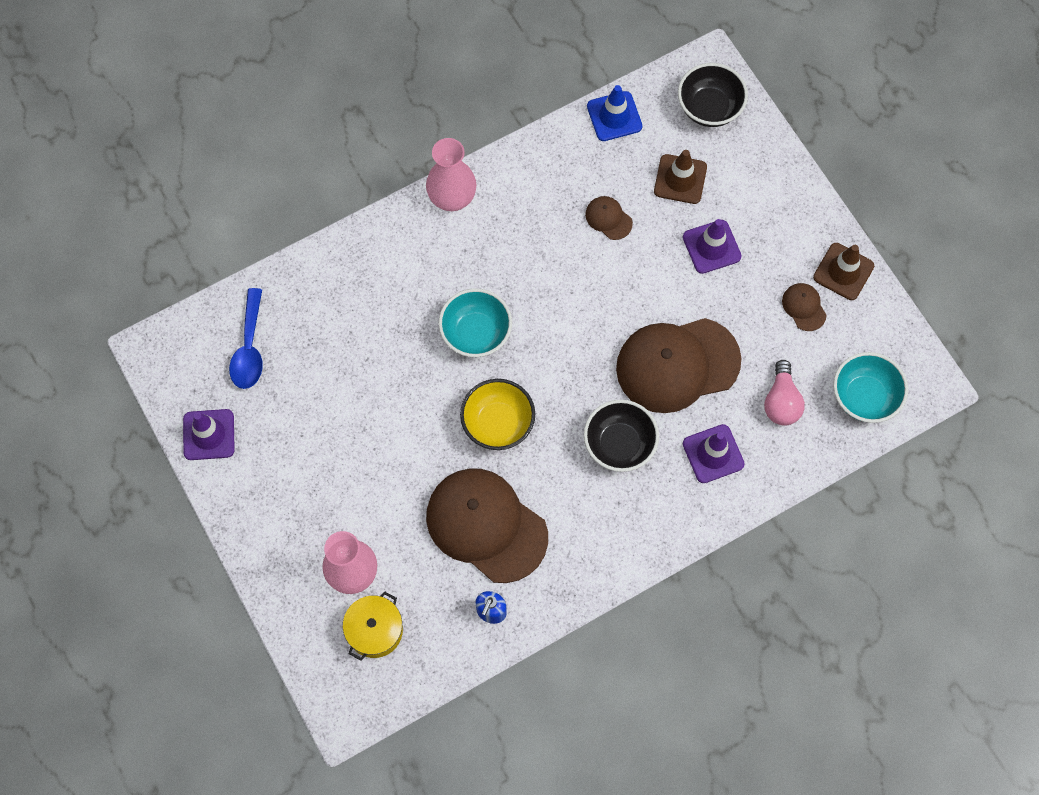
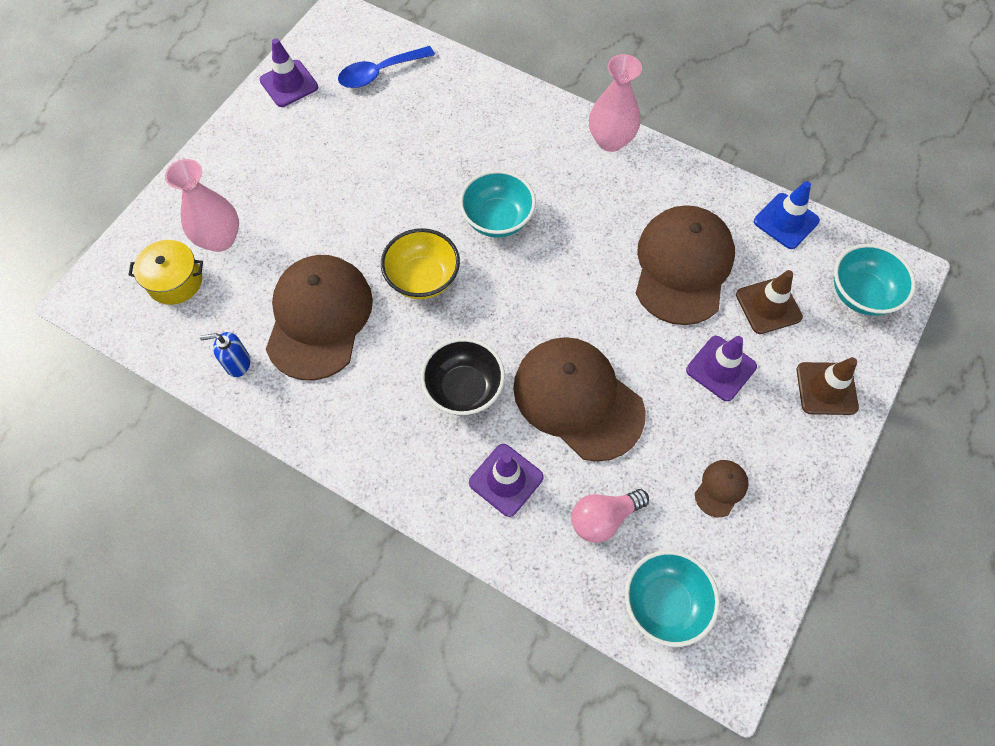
camera: 60 degrees right, 5 degrees down
(608, 218) = (682, 266): brown cap -> brown cap, size x2.39
(709, 108) = (861, 294): black bowl -> turquoise bowl
(843, 271) = (788, 508): brown traffic cone -> brown traffic cone (826, 388)

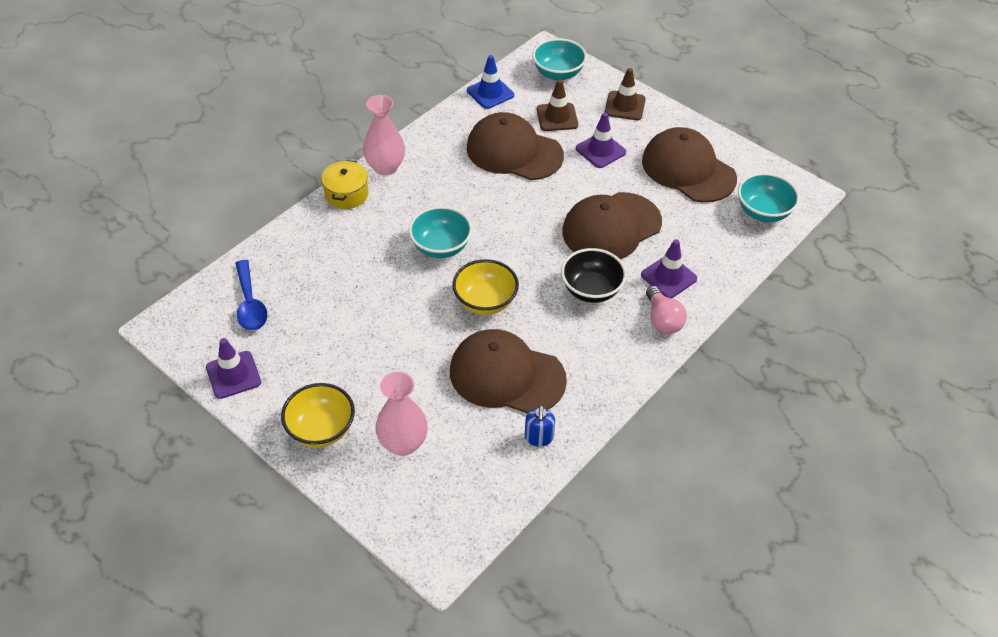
camera: 80 degrees left, 15 degrees down
(175, 281) = (440, 482): yellow pot -> yellow pot (346, 194)
(231, 168) = (321, 429): none -> yellow bowl
(603, 518) = (703, 230): pink light bulb -> pink light bulb (662, 320)
(721, 488) = (688, 169): brown cap -> brown cap, size x2.39

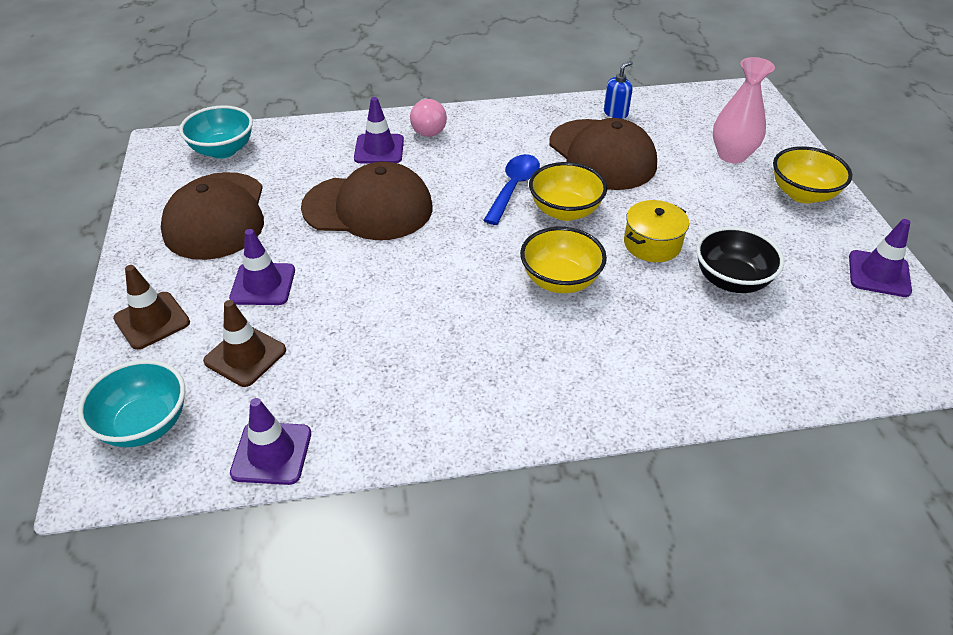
camera: 140 degrees left, 5 degrees down
(250, 304) = (832, 335): blue spoon -> blue spoon (513, 188)
(346, 194) = (623, 409): yellow pot -> yellow pot (652, 244)
(385, 167) = (538, 419): pink vase -> none
(441, 247) = (560, 280): turquoise bowl -> yellow bowl
(490, 93) = (271, 453): blue traffic cone -> purple traffic cone
(514, 152) = (356, 341): brown cap -> none
(591, 290) = (457, 172): black bowl -> black bowl (731, 280)
(662, 320) = (428, 128): pink light bulb -> pink light bulb turned 150 degrees clockwise

